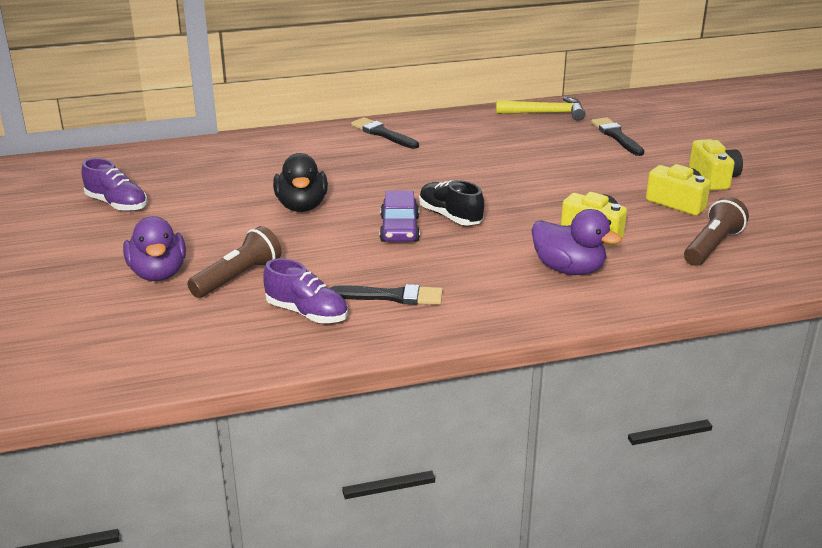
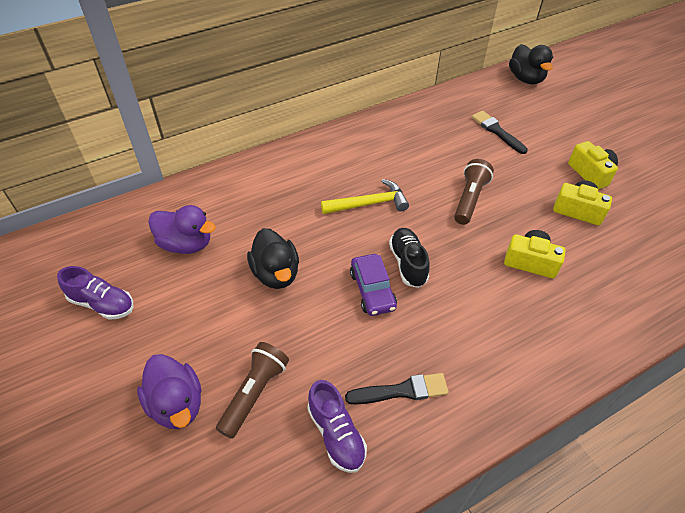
camera: 15 degrees left, 20 degrees up
(307, 313) = (336, 434): purple shoe -> purple shoe turned 45 degrees clockwise
(383, 134) = (309, 158): black brush -> none
(450, 216) = (408, 263): black shoe -> black shoe turned 45 degrees clockwise
(546, 113) = (431, 110): yellow hammer -> yellow hammer (369, 203)
(569, 269) = (531, 318): purple duck -> purple duck (186, 244)
(680, 100) = (526, 79): none -> black duck
(712, 246) = (627, 263): brown flashlight -> brown flashlight (470, 199)

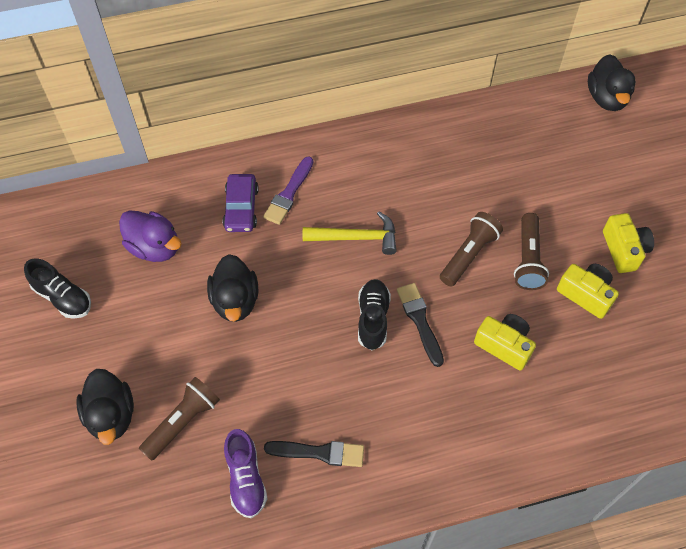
camera: 15 degrees right, 10 degrees up
(102, 304) = (63, 297): purple shoe -> black shoe
(177, 404) = (111, 415): purple duck -> black duck
(298, 181) = (289, 194): none -> purple brush
(372, 290) = (326, 341): purple car -> purple car (241, 208)
(497, 131) = (537, 169): black brush -> black brush (420, 321)
(519, 194) = (528, 259): none -> brown flashlight

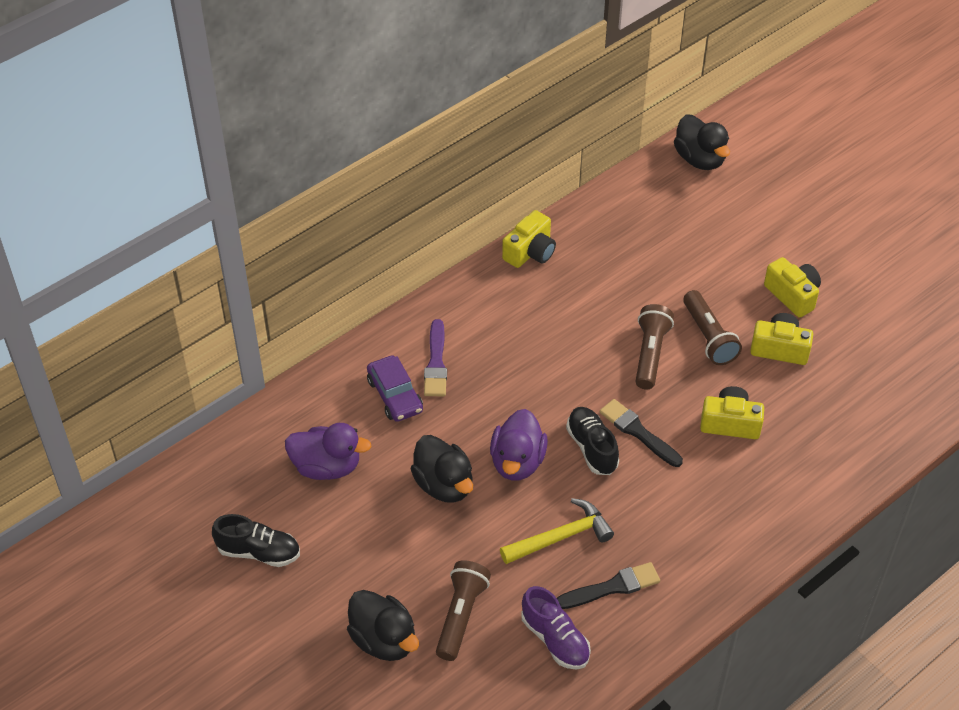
camera: 25 degrees left, 10 degrees down
(305, 305) = (517, 462): none -> purple duck
(356, 237) = (531, 379): yellow hammer -> yellow hammer (561, 537)
(418, 127) = (530, 252): none -> yellow camera

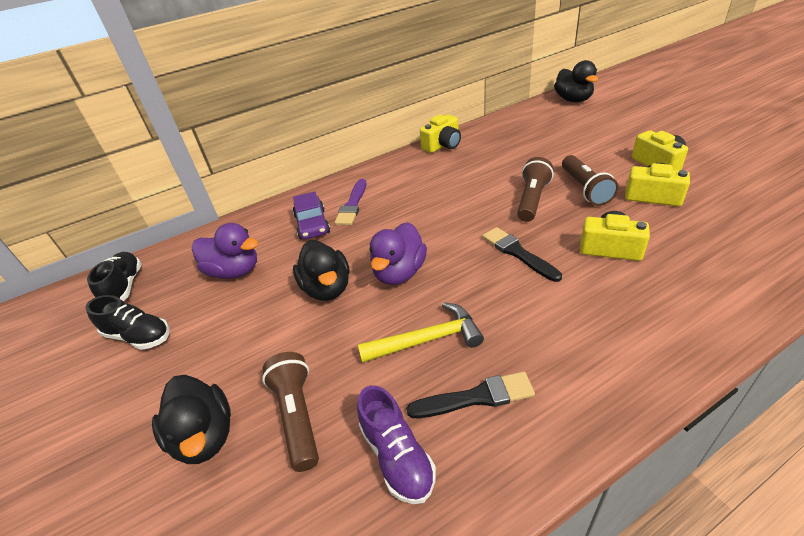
camera: 15 degrees right, 10 degrees down
(461, 616) = (298, 416): brown flashlight -> brown flashlight turned 45 degrees counterclockwise
(592, 448) = (472, 264): black shoe -> black shoe (125, 287)

